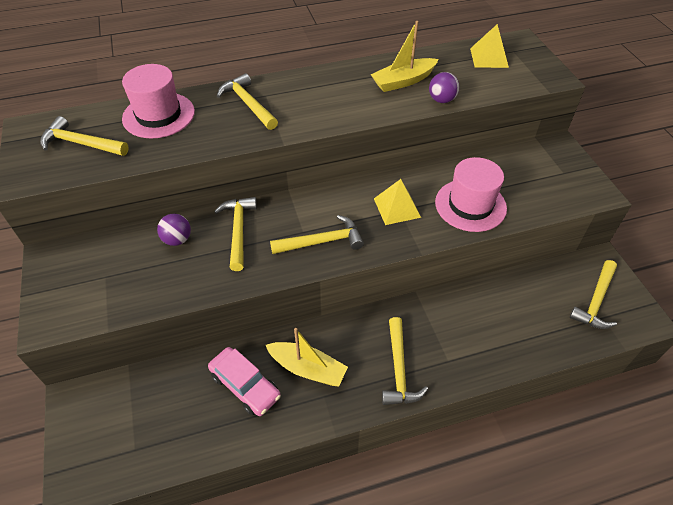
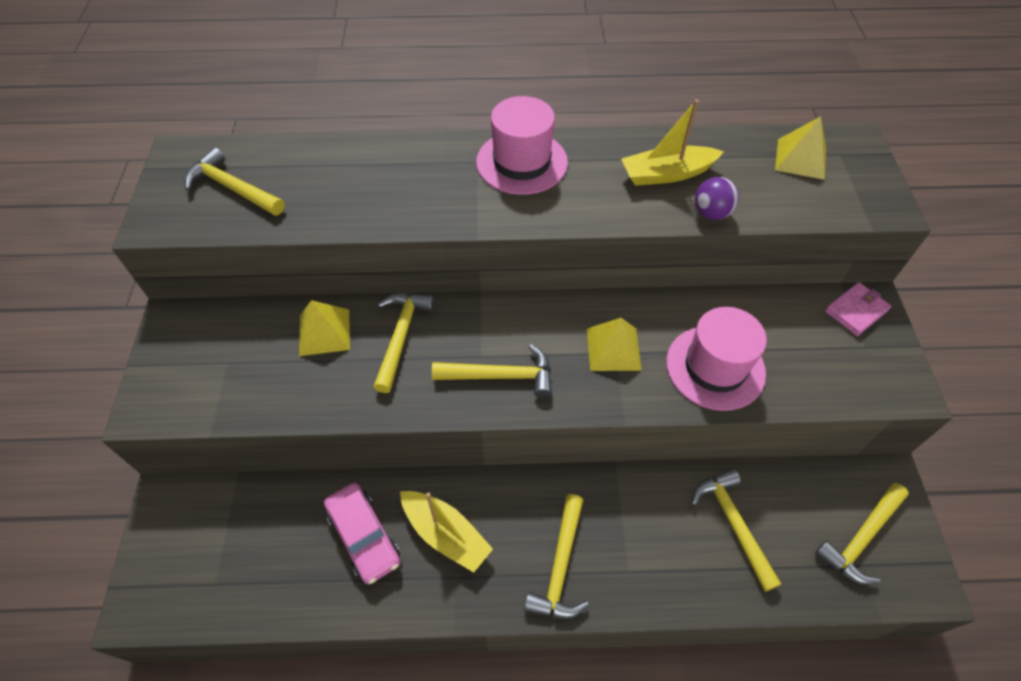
camera: 15 degrees right, 5 degrees up
(158, 115) = (335, 166): pink hat -> pink hat (522, 162)
(177, 239) = (324, 332): purple ball -> yellow pyramid
(248, 104) = (450, 170): yellow hammer -> yellow hammer (733, 524)
(550, 152) = (856, 311): none -> pink wallet

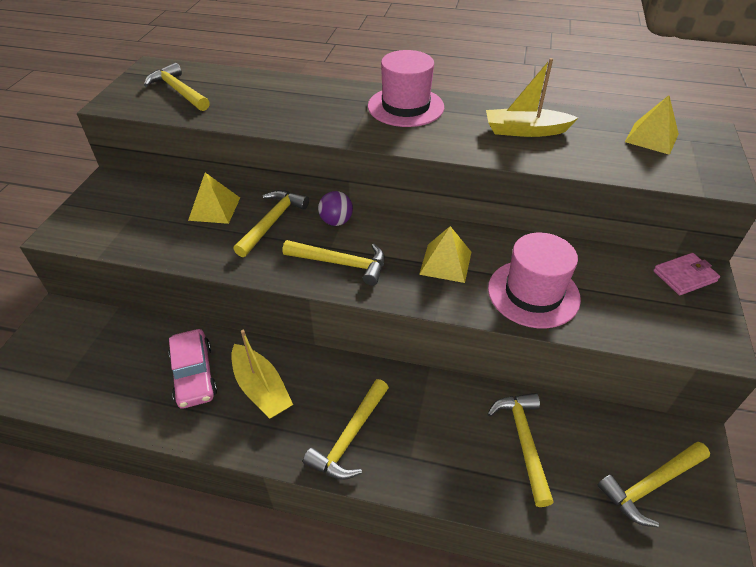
camera: 15 degrees right, 10 degrees down
(711, 213) = (554, 161): purple ball -> purple ball (336, 221)

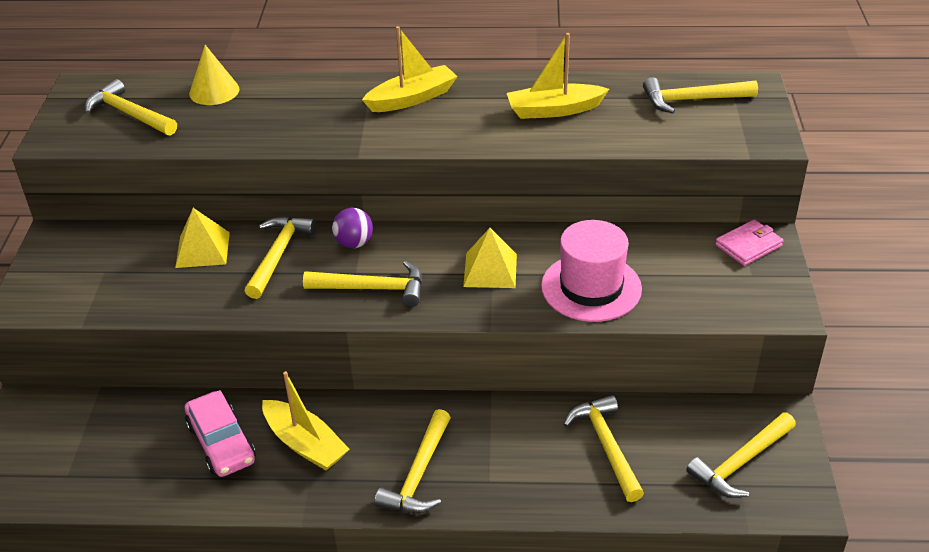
camera: 10 degrees left, 5 degrees down
(250, 82) = (214, 91): none -> yellow cone
(405, 106) = (412, 98): pink hat -> yellow boat
(651, 138) = (692, 100): yellow pyramid -> yellow hammer

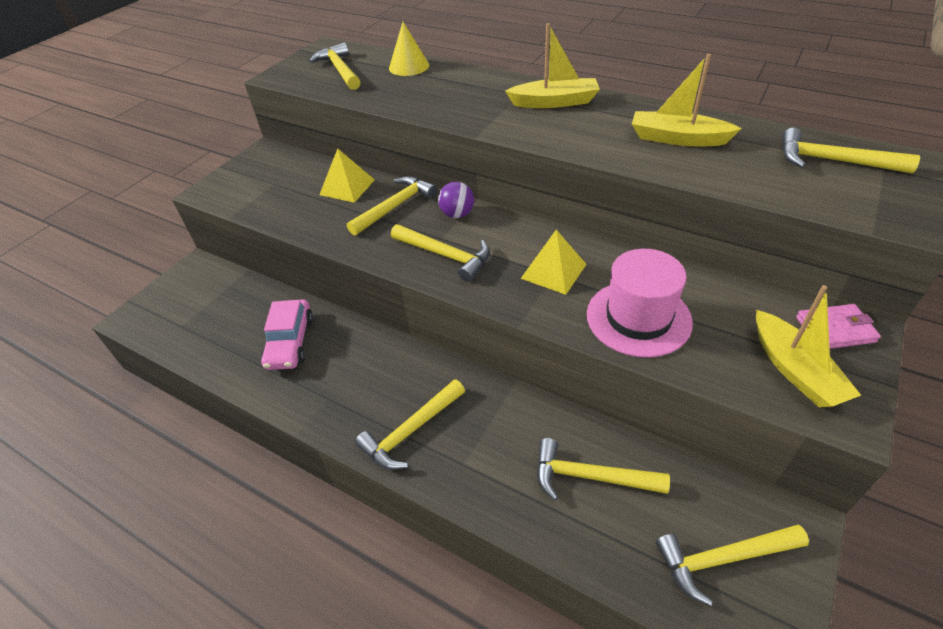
camera: 30 degrees right, 5 degrees up
(305, 444) = (345, 367): yellow boat -> yellow boat (794, 370)
(606, 446) = (590, 477): yellow hammer -> yellow hammer turned 90 degrees counterclockwise

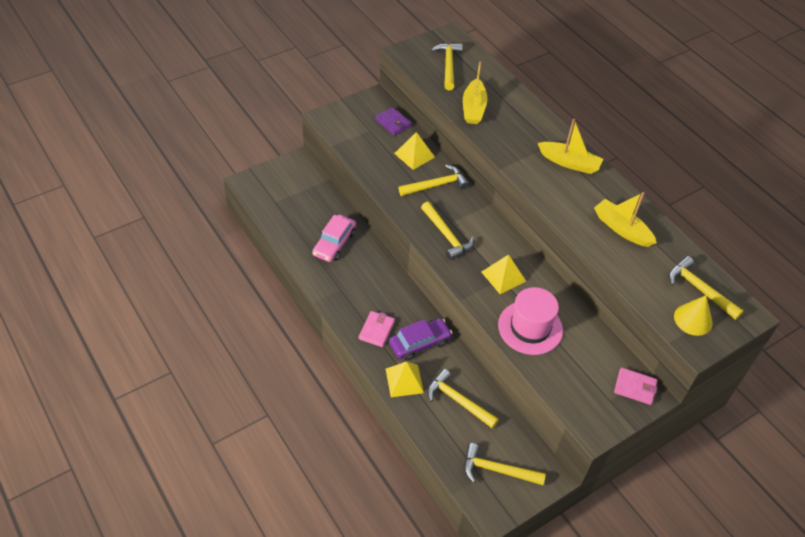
camera: 20 degrees right, 5 degrees up
(301, 166) = (393, 123): none -> purple wallet
(409, 66) = (496, 83): yellow cone -> yellow cone (693, 319)
(411, 431) = (376, 330): yellow hammer -> pink wallet
(457, 214) = (471, 209): purple ball -> none
(483, 419) = (419, 343): none -> purple car
(494, 487) = (404, 380): none -> yellow pyramid
(794, 370) = (590, 396): yellow boat -> yellow boat (473, 108)

